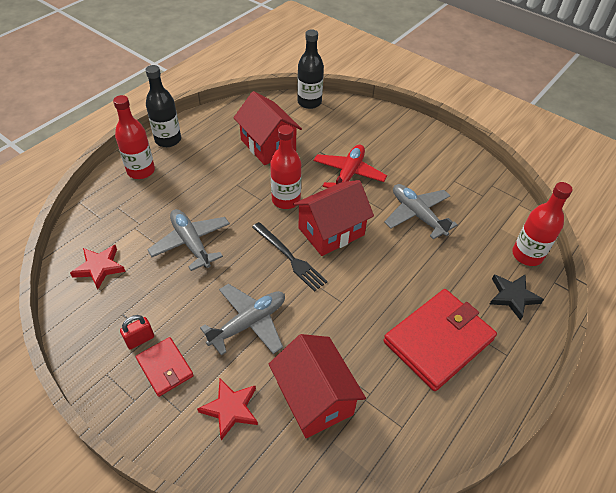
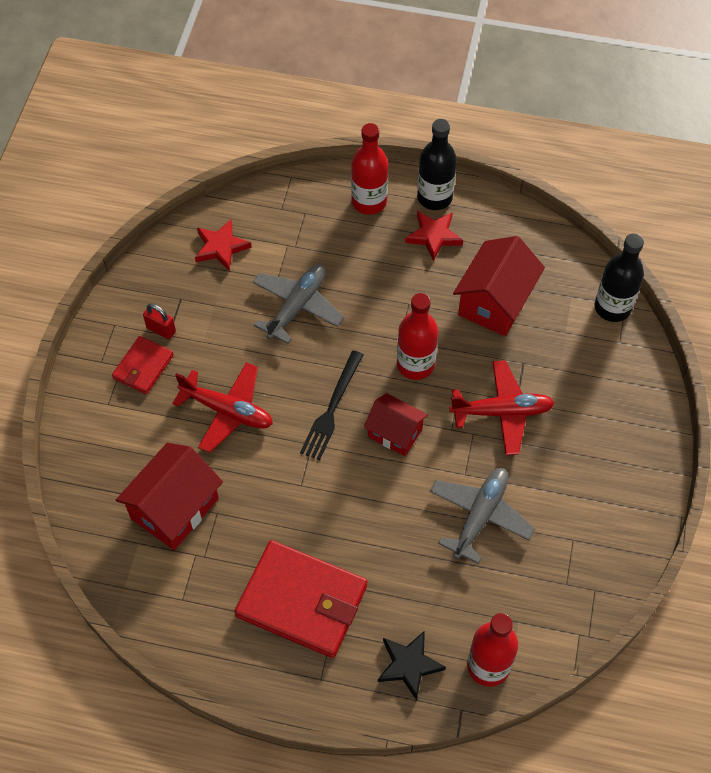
camera: 65 degrees right, 10 degrees up
(231, 409) = (129, 442): red star -> red star (434, 236)
(248, 323) = (227, 411): grey plane -> red plane
(331, 231) = (395, 433): red house -> red house, size x0.64

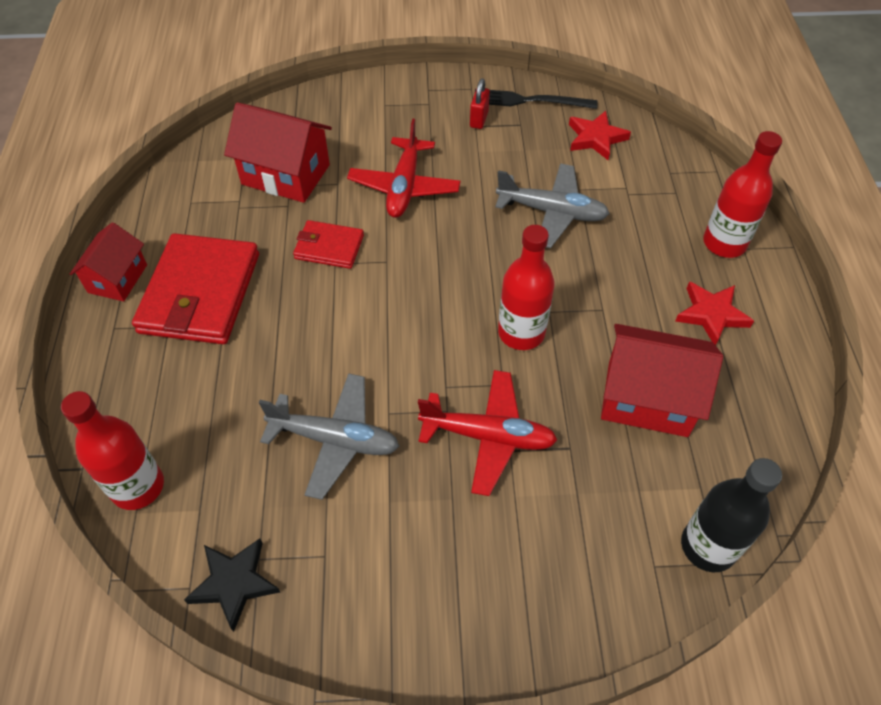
camera: 75 degrees right, 5 degrees down
(143, 367) = (432, 117): red wallet -> red wallet (329, 247)
(332, 408) = (435, 269): black fork -> black fork (529, 101)
(395, 433) = (423, 332): red house -> red house (117, 278)
(409, 665) = (134, 404): black star -> black star (234, 583)
(434, 197) = (769, 304): black bottle -> none
(502, 412) = (488, 436): red plane -> red plane turned 60 degrees counterclockwise

